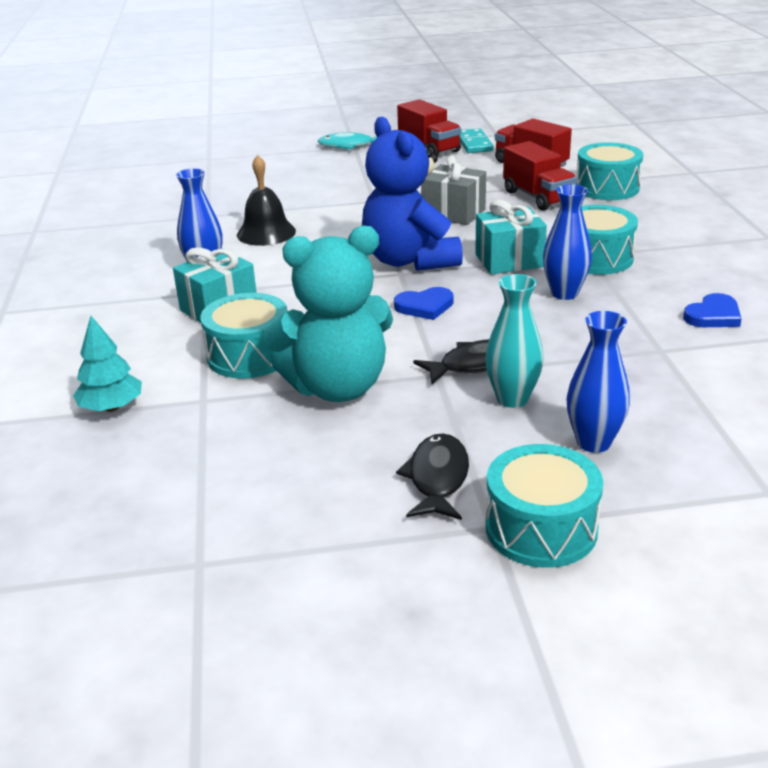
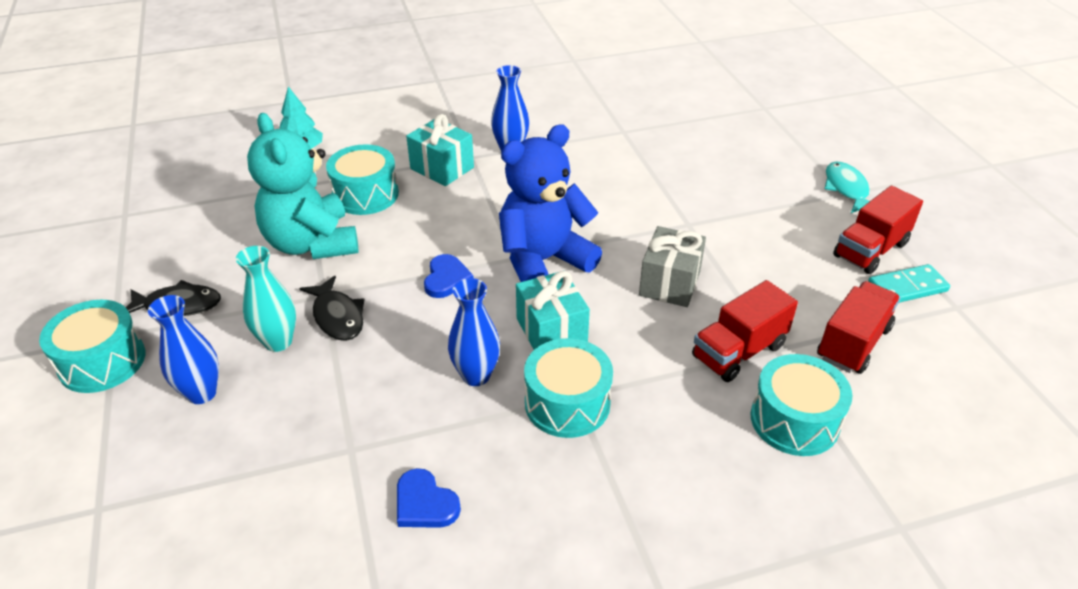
camera: 80 degrees right, 10 degrees up
(266, 233) = (592, 168): black bell -> none
(425, 306) = (446, 279): blue heart -> blue heart turned 150 degrees counterclockwise

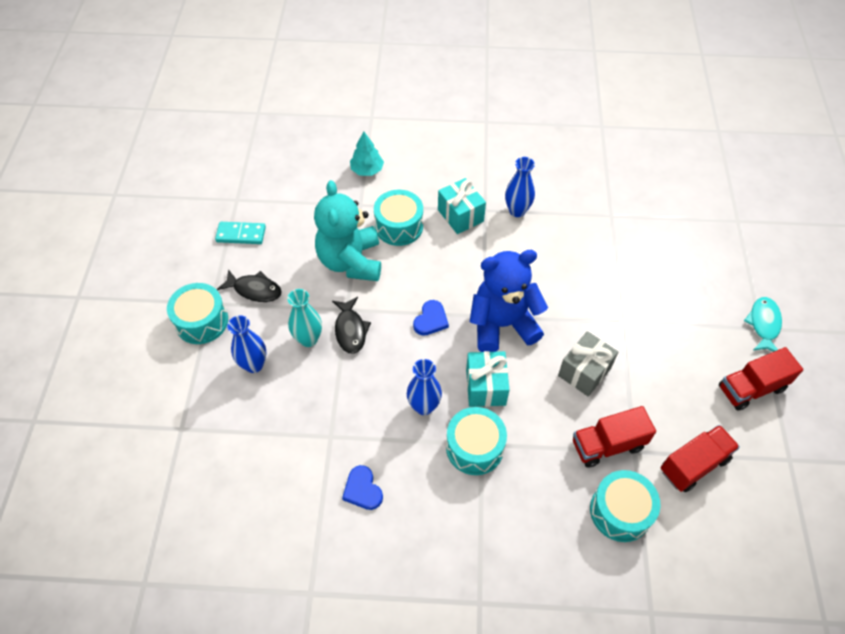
camera: 20 degrees right, 15 degrees up
(907, 287) = (761, 430): turquoise domino -> turquoise domino (241, 234)

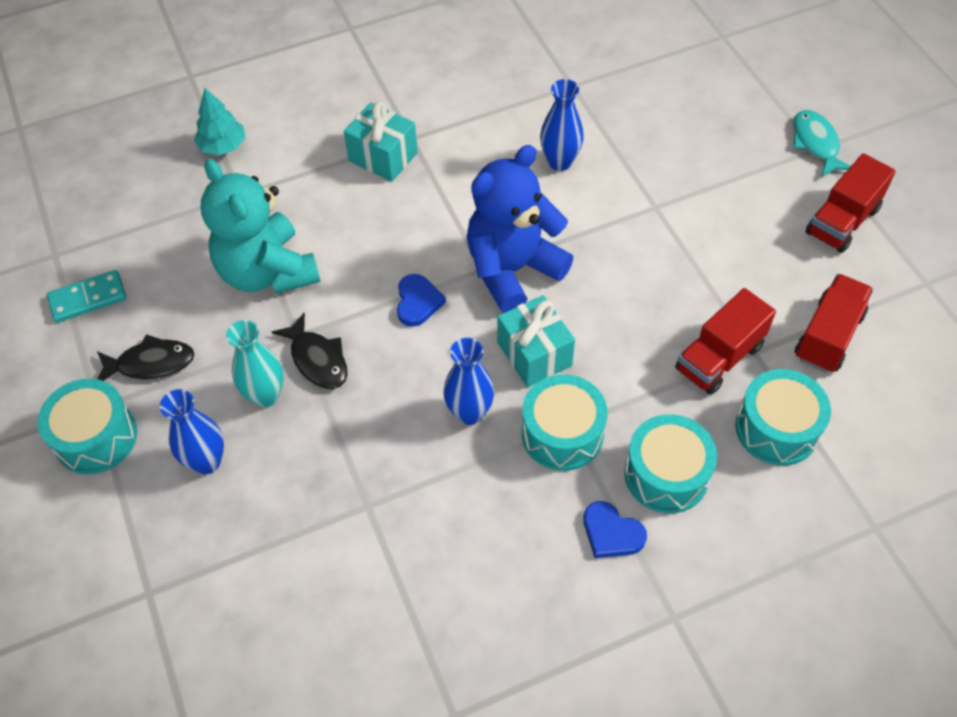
camera: 25 degrees left, 0 degrees up
(362, 490) = (448, 552): blue heart -> blue heart (611, 533)
(399, 226) = (308, 201): turquoise drum -> turquoise drum (666, 474)
(517, 211) = (453, 123): blue vase -> blue vase (560, 162)
(584, 372) = (644, 284): grey gift -> none

